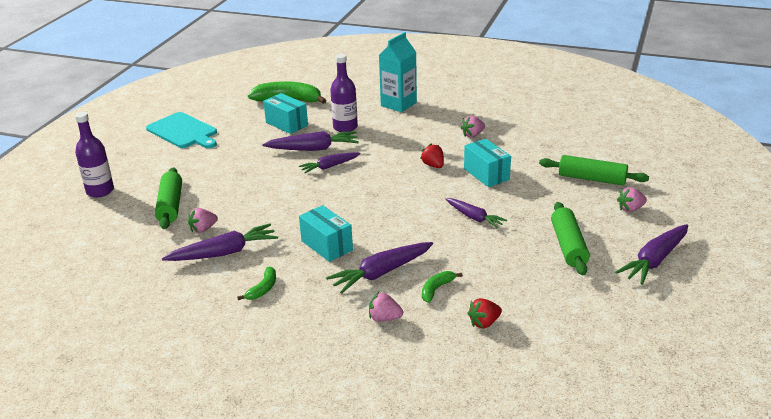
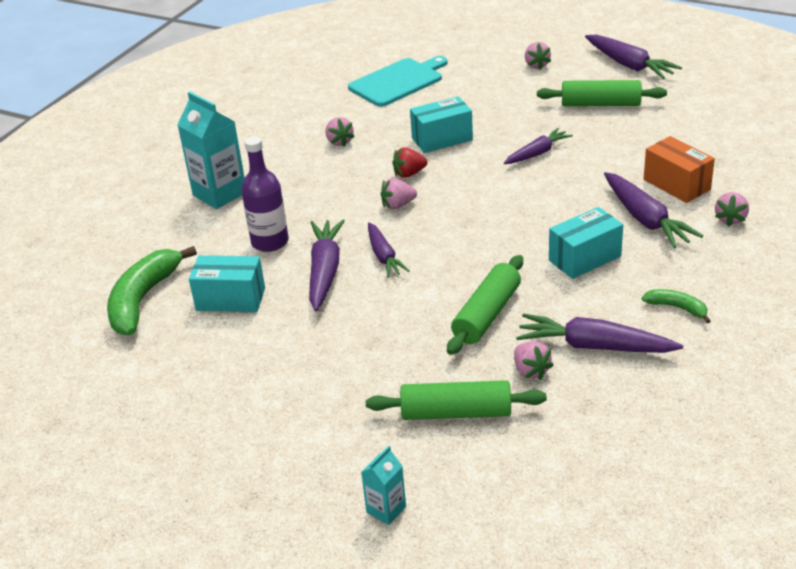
camera: 80 degrees left, 5 degrees up
(100, 191) = (386, 509): purple bottle -> turquoise carton
(183, 131) = (200, 420): turquoise cutting board -> turquoise cutting board (398, 82)
(224, 253) = (594, 346): purple carrot -> purple carrot turned 60 degrees counterclockwise
(286, 124) = (230, 299): turquoise box -> turquoise box turned 45 degrees clockwise
(391, 165) = (398, 205): none -> pink strawberry
(436, 289) = (676, 184): green banana -> orange box
(484, 323) = (733, 160): red strawberry -> none
(592, 179) = (471, 78): green rolling pin -> green rolling pin (486, 314)

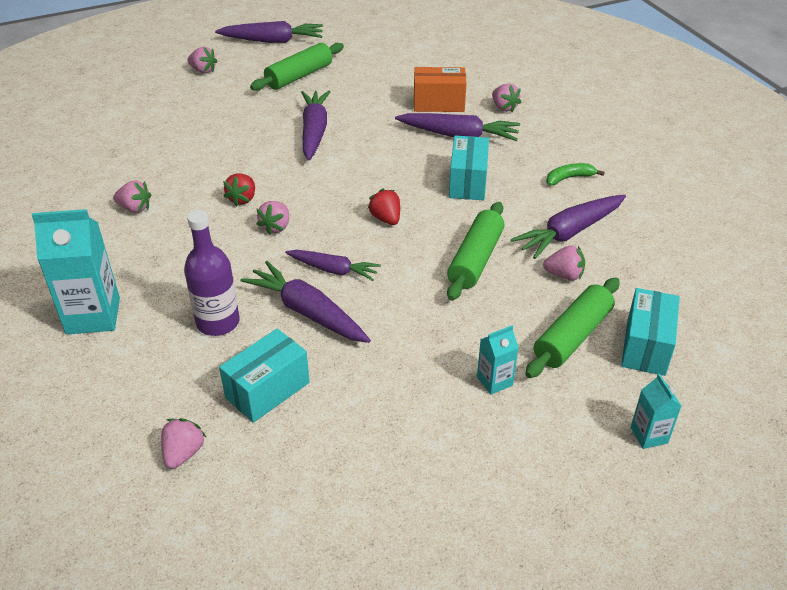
camera: 55 degrees left, 5 degrees up
(143, 299) = (183, 453): green banana -> pink strawberry
(355, 396) = (494, 381): none -> turquoise carton
(398, 82) = (104, 135): turquoise cutting board -> none
(442, 139) = (223, 159): turquoise box -> turquoise box (646, 346)
(476, 246) = (386, 219): none -> red strawberry
(486, 314) = (475, 259): green rolling pin -> green rolling pin turned 45 degrees clockwise
(537, 153) = (314, 131): purple carrot -> purple carrot, size x1.53

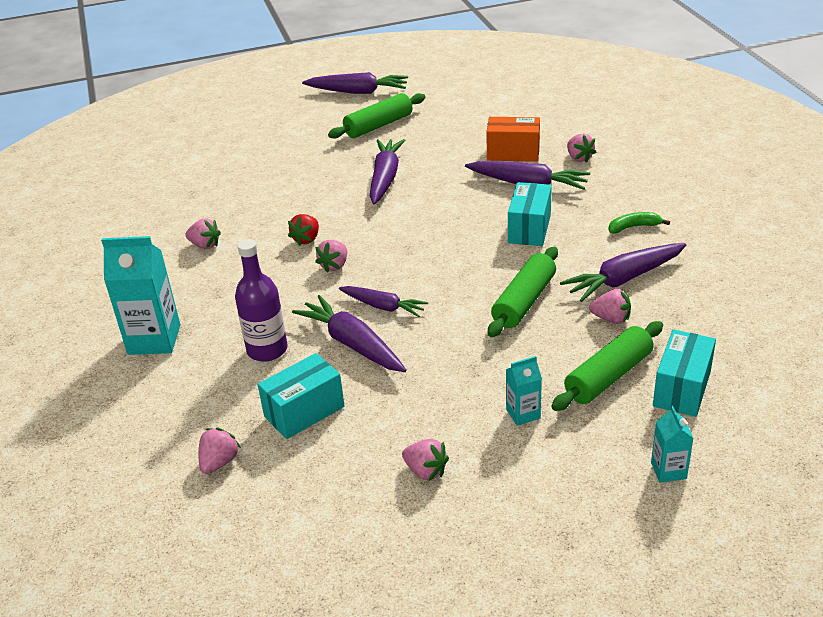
camera: 10 degrees right, 5 degrees down
(203, 70) = (286, 119): pink strawberry -> pink strawberry (426, 471)
(386, 219) = (442, 261): red strawberry -> none

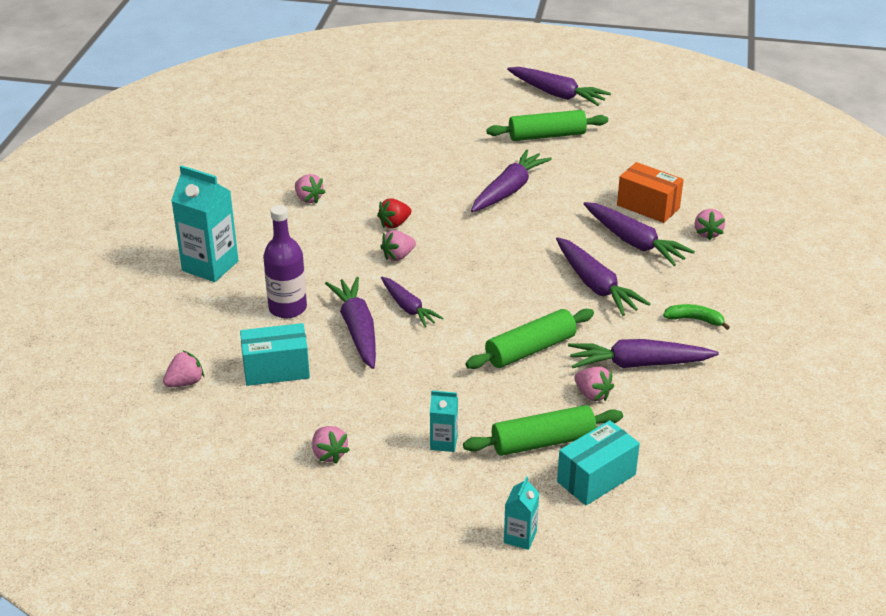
camera: 25 degrees right, 0 degrees up
(529, 229) = (595, 285): turquoise box -> purple carrot

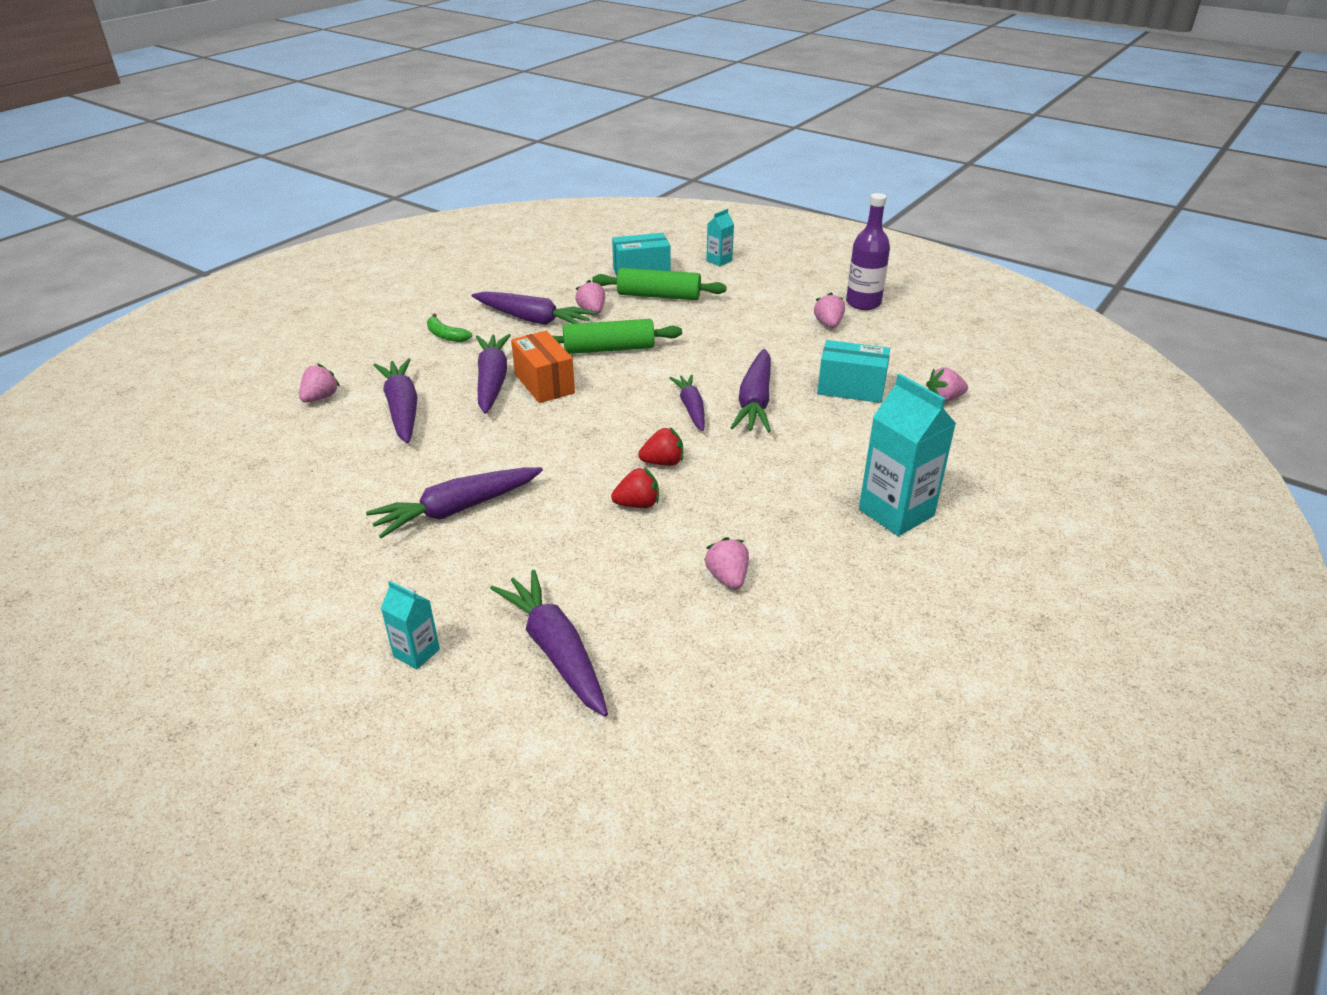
camera: 155 degrees left, 0 degrees up
(287, 308) = (818, 439): purple bottle -> purple bottle (863, 303)
(398, 256) = (663, 462): pink strawberry -> red strawberry
(444, 442) = (733, 311): turquoise carton -> turquoise carton (416, 653)
(547, 135) = (305, 585): green rolling pin -> none
(557, 94) = (177, 672): purple carrot -> purple carrot (556, 650)
(648, 206) = (332, 441): orange box -> orange box (544, 383)

